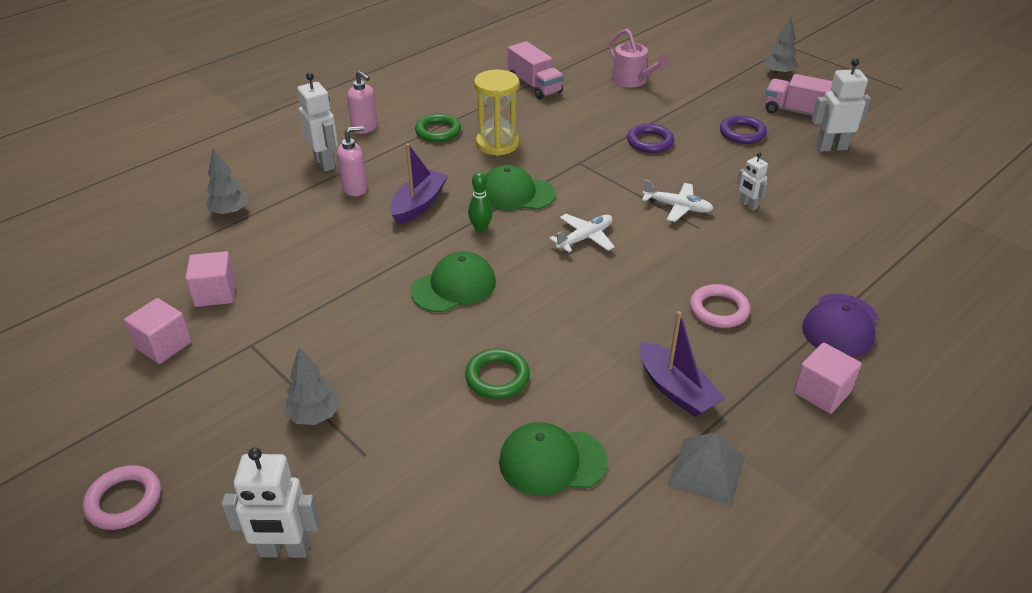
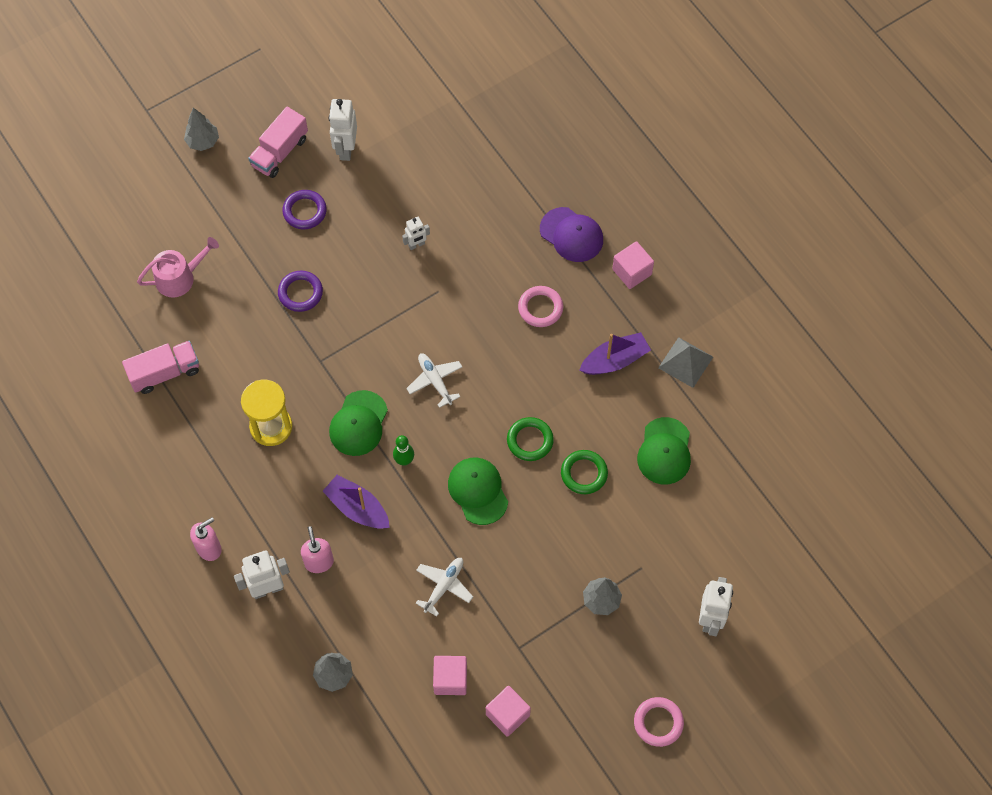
camera: 80 degrees left, 25 degrees up
(438, 131) = (234, 478): green ring -> green ring (530, 440)
(677, 207) = (407, 299): white plane -> white plane (444, 586)

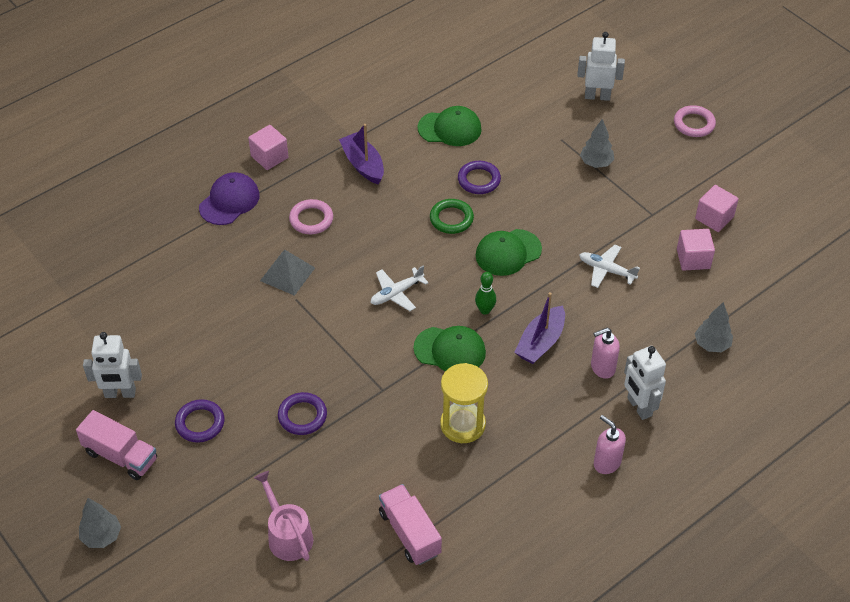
camera: 95 degrees left, 15 degrees down
(416, 245) = (242, 321): white robot -> none
(584, 473) = (479, 180): green ring -> purple ring
(685, 362) = (361, 118): grey pyramid -> grey pyramid (287, 274)

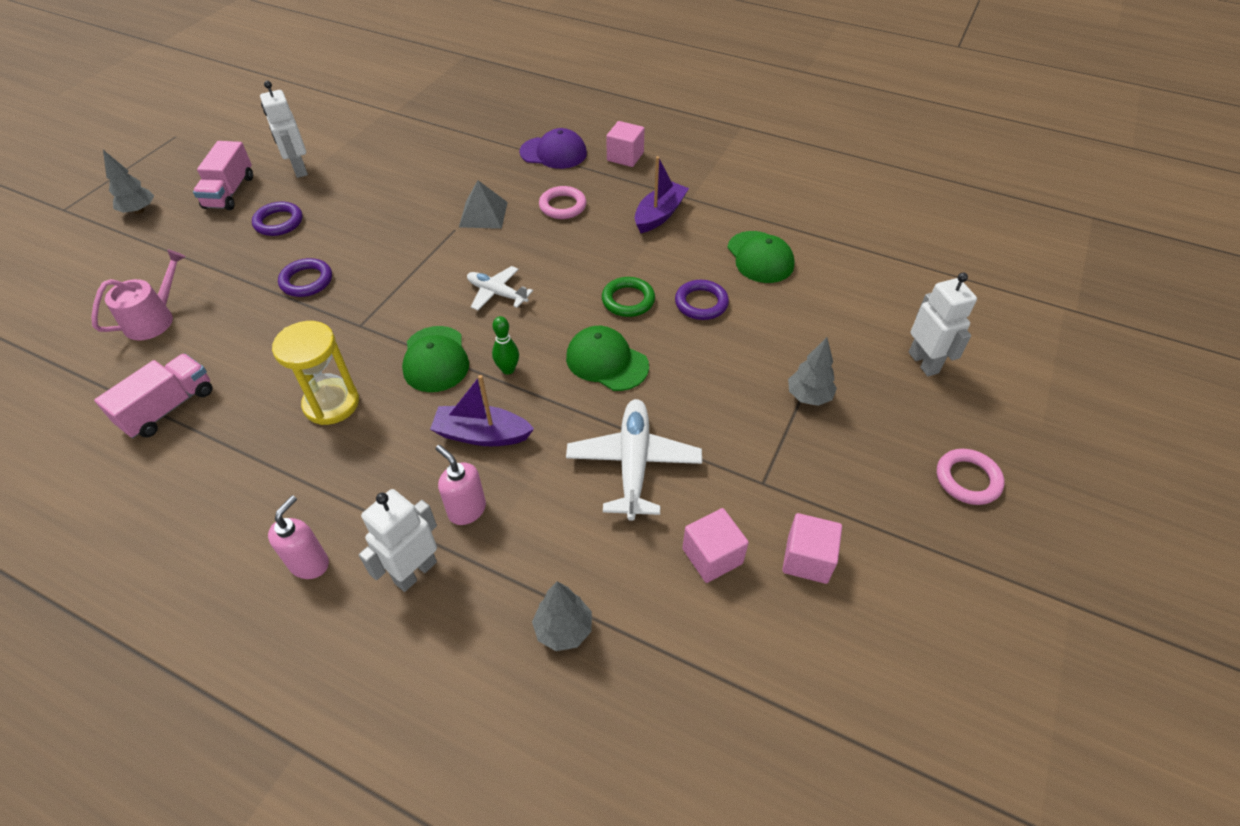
camera: 65 degrees right, 0 degrees up
(606, 270) = (633, 463): white plane -> white plane, size x1.61

